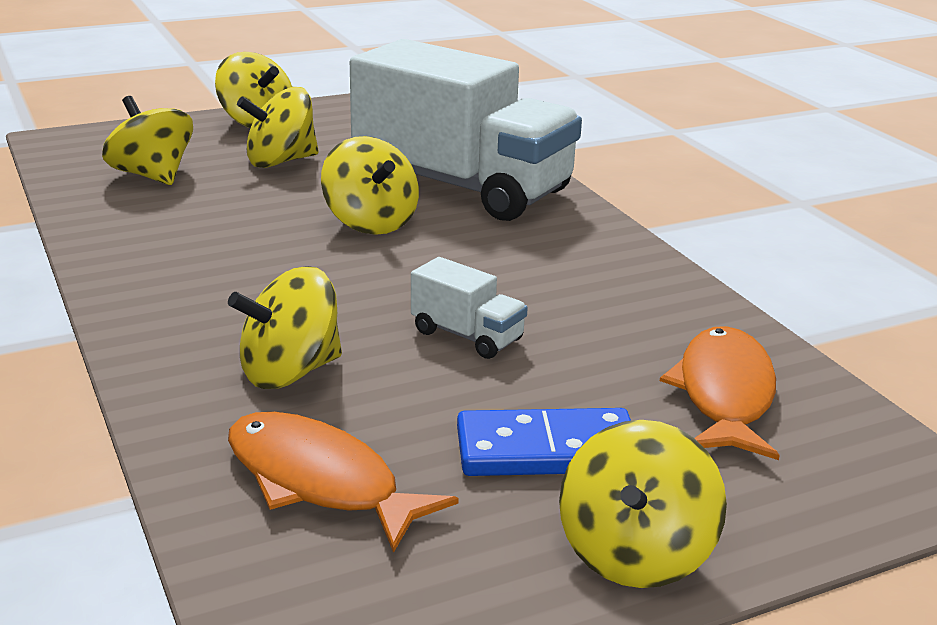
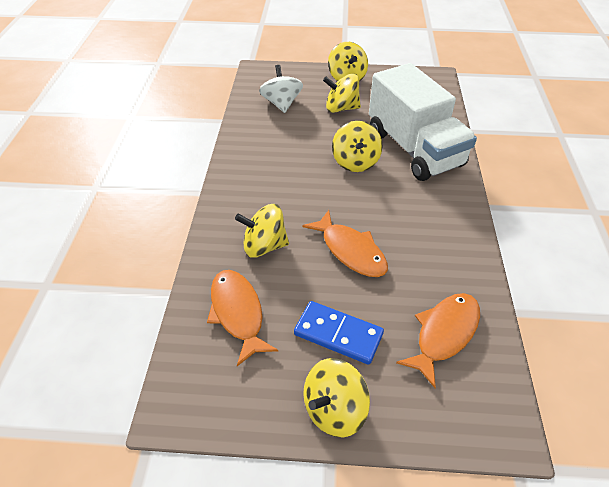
camera: 30 degrees right, 20 degrees up
(152, 176) = (281, 104): yellow spinning top -> white spinning top
(467, 336) = (350, 251): white truck -> orange fish

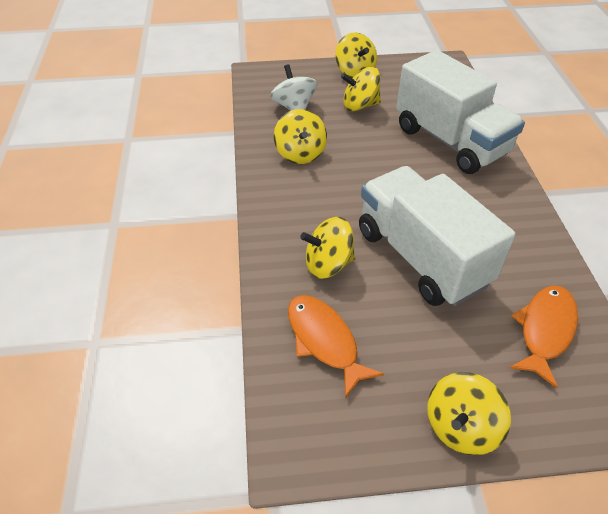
camera: 10 degrees left, 0 degrees up
(338, 334) = (438, 347): blue domino -> none
(350, 251) = (421, 257): orange fish -> white truck
(355, 162) = (394, 162): yellow spinning top -> yellow spinning top (300, 153)

